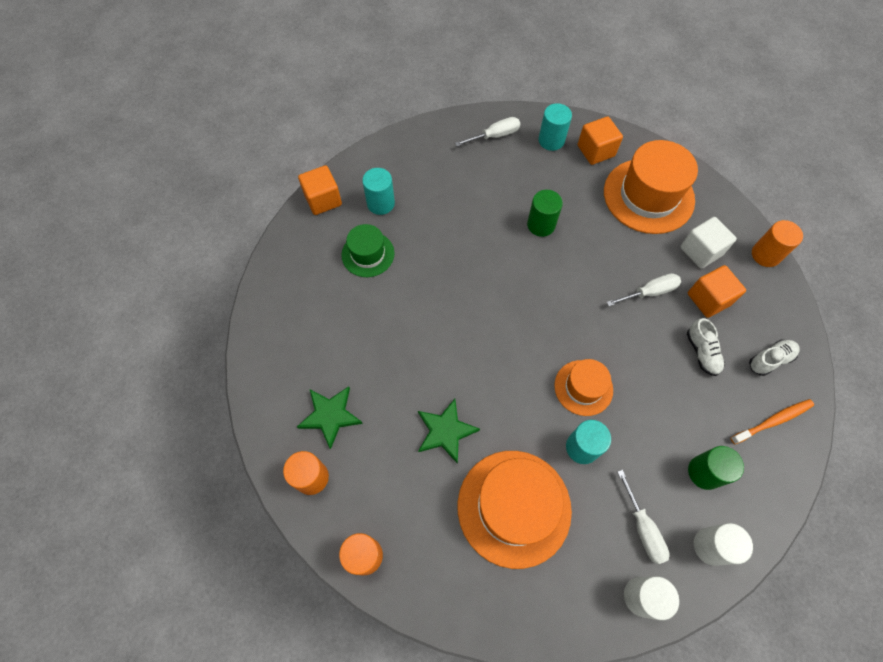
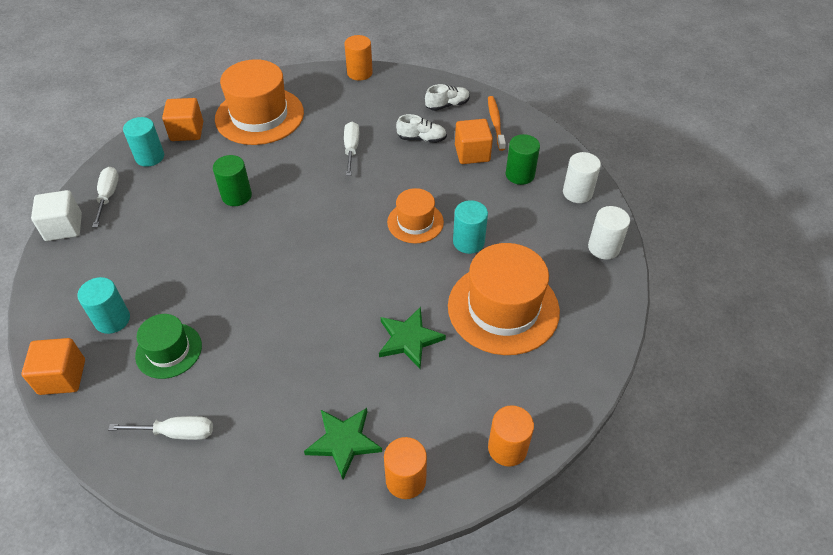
camera: 70 degrees left, 15 degrees down
(642, 528) = (550, 227): white screwdriver -> white screwdriver (176, 433)
(701, 251) = (333, 105): white cube -> white cube (64, 227)
(708, 299) = (378, 117): orange cube -> orange cube (472, 153)
(770, 360) = (447, 105): white shoe -> white shoe turned 75 degrees clockwise

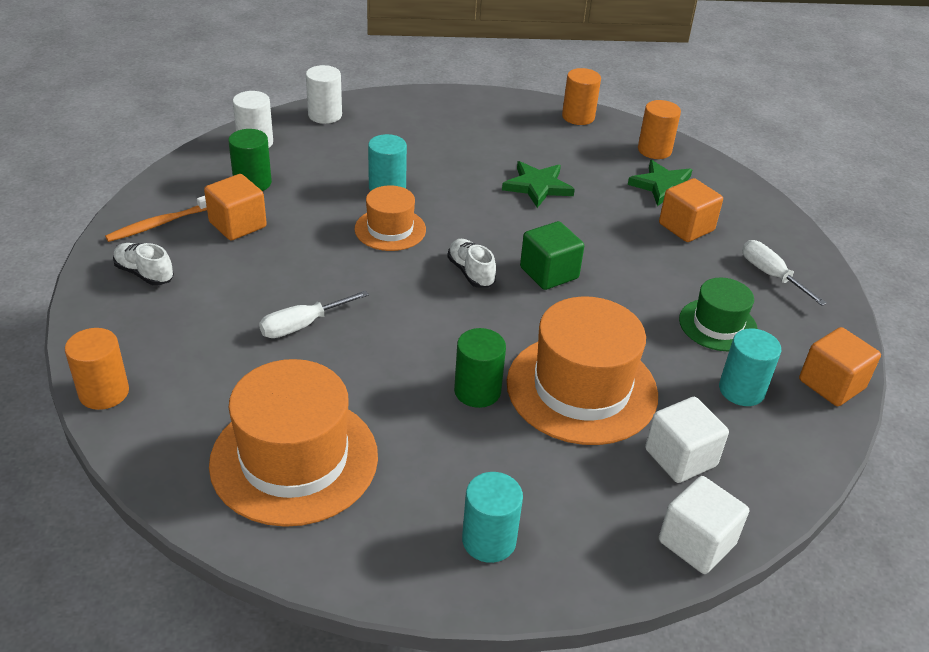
camera: 125 degrees left, 10 degrees down
(108, 196) = (603, 533): white screwdriver -> none
(108, 254) = (680, 457): none -> white cube
(187, 131) = (396, 531): orange cube -> orange cube (686, 227)
(302, 284) = (549, 273): none -> green cube
(421, 139) = (236, 272): white shoe -> white shoe (471, 272)
(503, 308) = (451, 149): orange hat -> orange hat (581, 388)

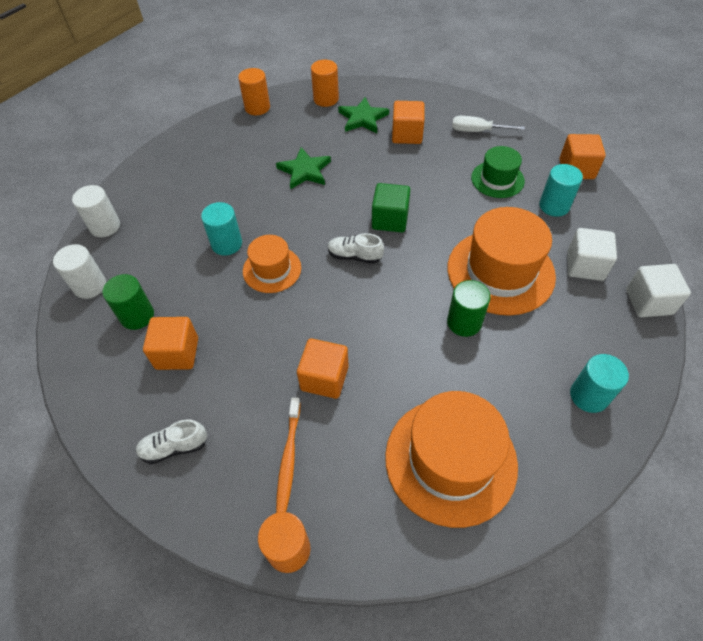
camera: 45 degrees left, 15 degrees up
(160, 224) = (124, 403): orange toothbrush -> orange toothbrush (288, 459)
(302, 325) = (324, 378): white screwdriver -> orange cube

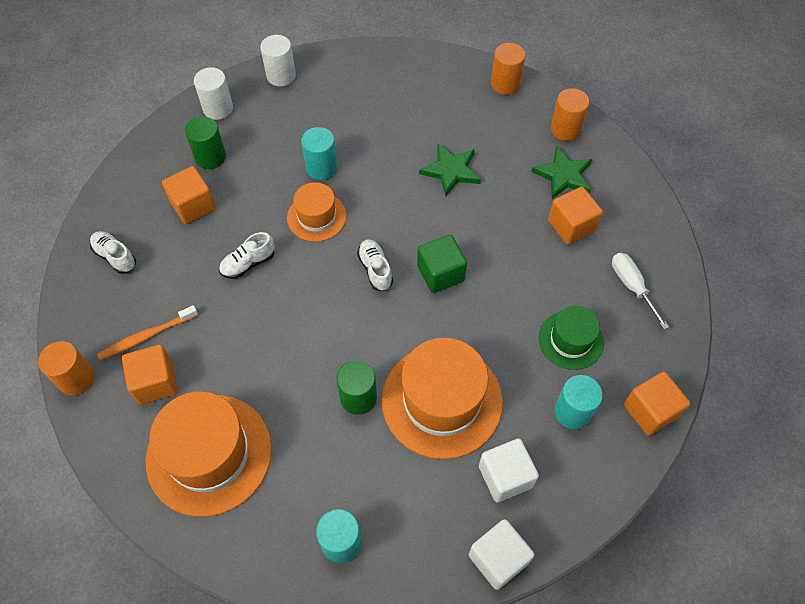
camera: 55 degrees right, 5 degrees up
(277, 339) = (248, 263): none -> white shoe
(324, 378) = (232, 319): orange cube -> orange cube (156, 382)

